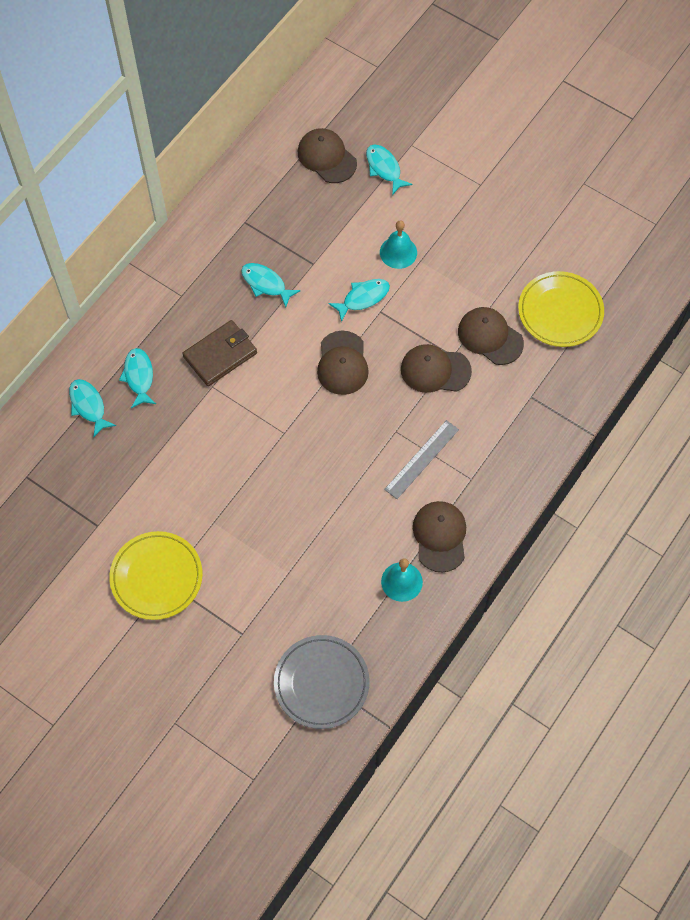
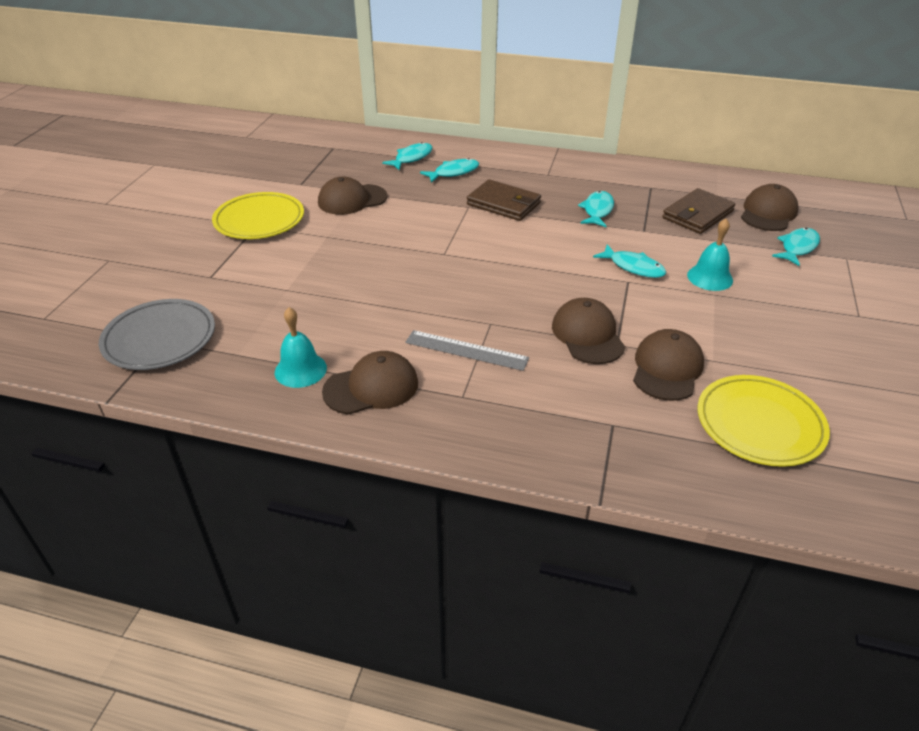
camera: 70 degrees right, 25 degrees down
(306, 211) = (697, 215): none -> brown wallet
(342, 363) = (547, 271): brown cap -> brown cap (352, 200)

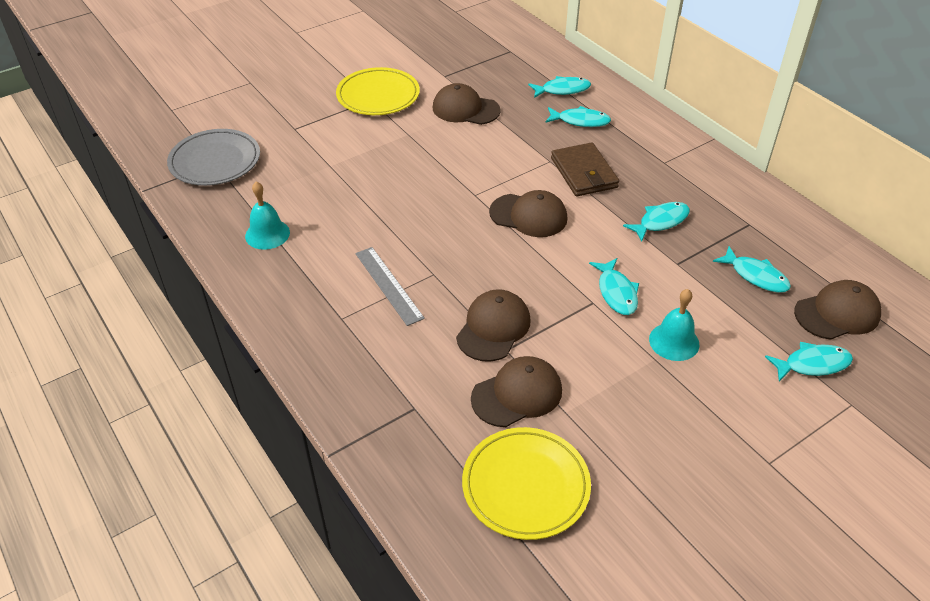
camera: 40 degrees right, 5 degrees up
(371, 387) = (293, 274): brown cap -> brown cap (528, 215)
(697, 215) = (755, 276): brown wallet -> turquoise fish

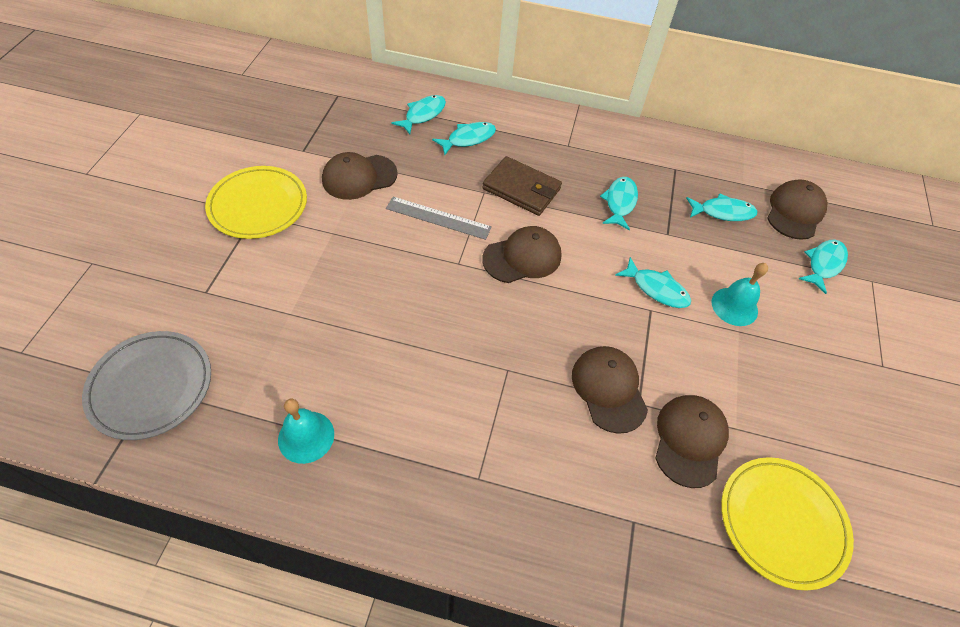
camera: 45 degrees left, 10 degrees up
(389, 285) = (482, 410): grey ruler -> grey ruler (438, 218)

